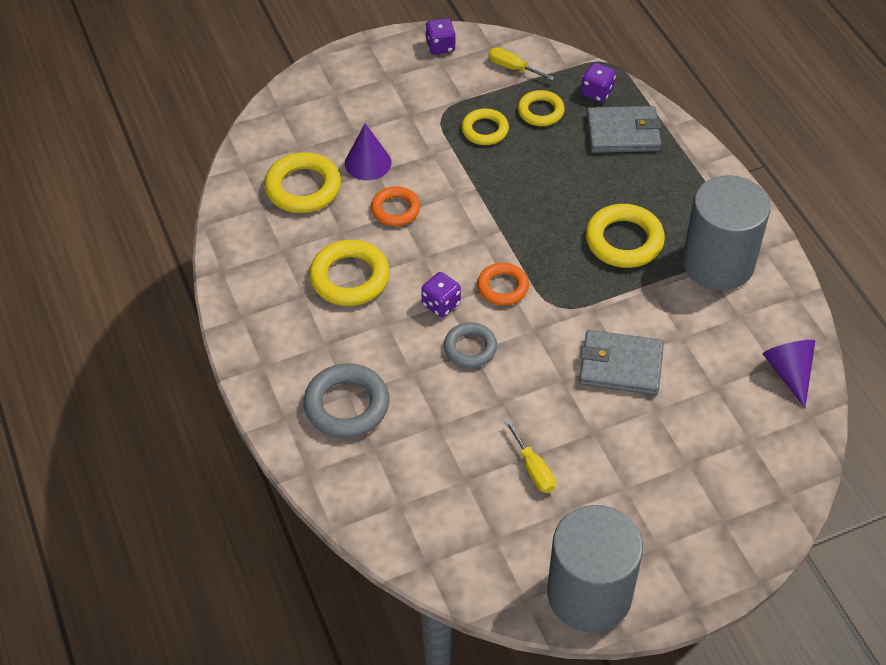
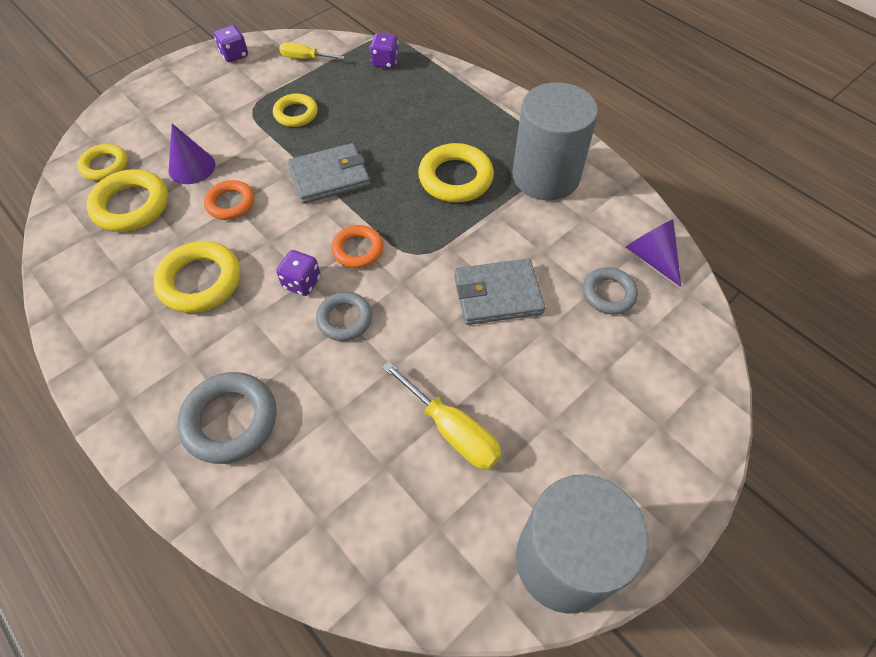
camera: 20 degrees left, 5 degrees up
(533, 469) = (452, 430): yellow screwdriver -> yellow screwdriver, size x1.53
(540, 111) = (341, 87): yellow ring -> yellow ring (105, 166)
(623, 133) = (420, 89): grey wallet -> grey wallet (329, 176)
(729, 394) = (608, 294): none -> grey ring

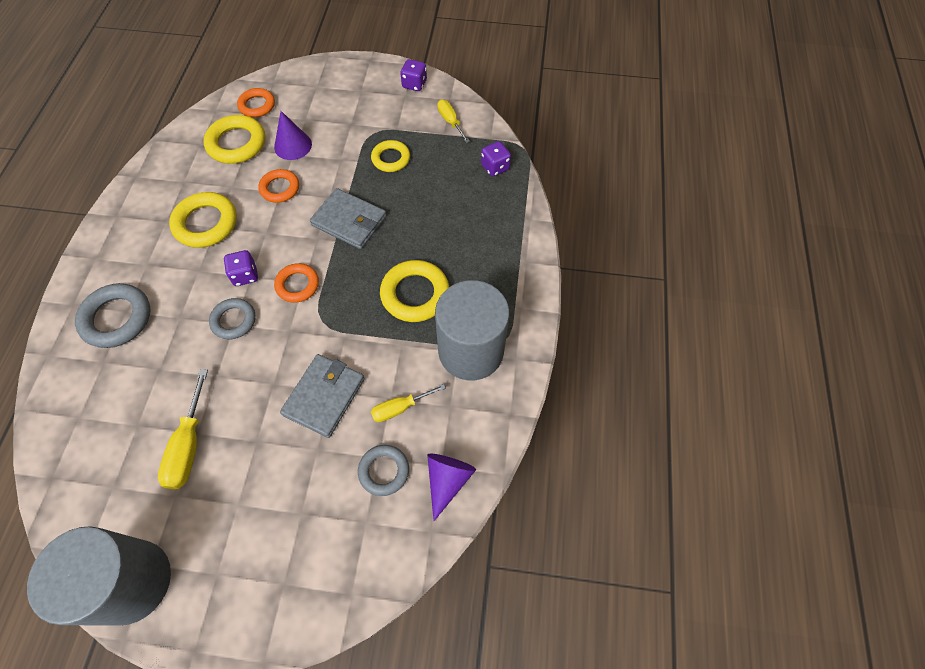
camera: 50 degrees right, 5 degrees up
(105, 166) = (257, 105): yellow ring -> orange ring
(497, 295) = (324, 396): grey wallet -> grey wallet turned 75 degrees clockwise
(557, 250) = (400, 408): none -> yellow screwdriver

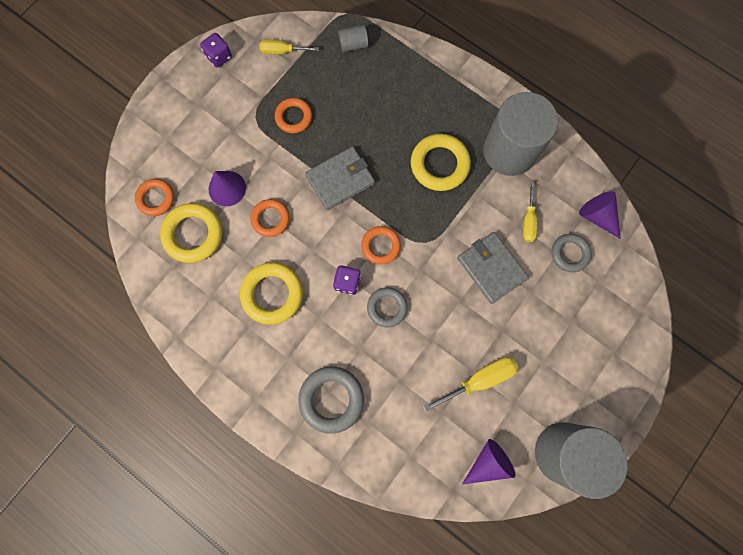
camera: 60 degrees left, 15 degrees up
(94, 500) = (488, 462): none -> purple cone
(189, 445) = (479, 380): yellow screwdriver -> yellow screwdriver turned 60 degrees counterclockwise
(391, 159) = (293, 117): yellow ring -> orange ring
(495, 167) = (353, 45): purple dice -> grey cylinder

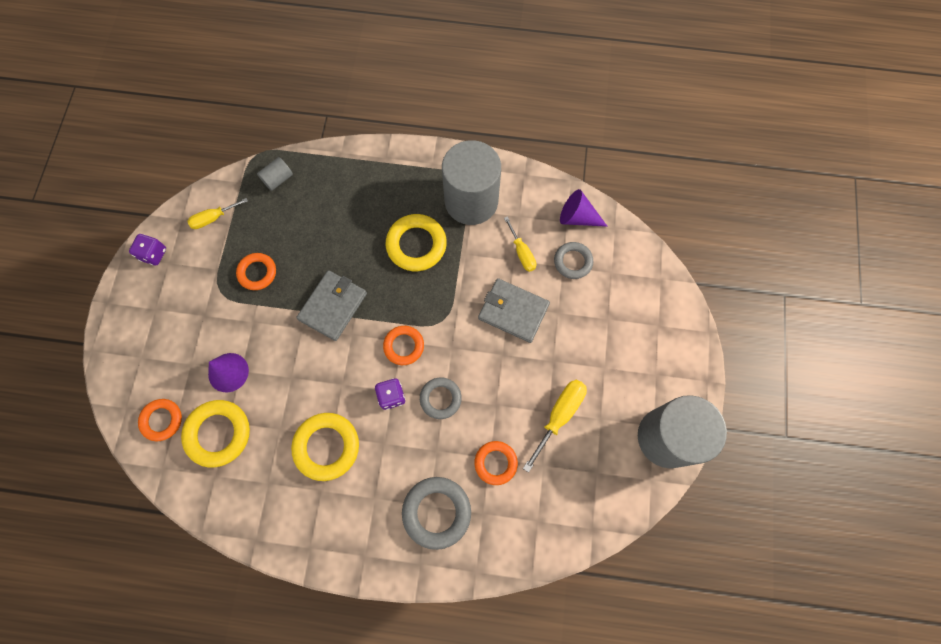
camera: 30 degrees left, 5 degrees down
(270, 219) = (286, 378): orange ring -> orange ring (495, 463)
(488, 462) = (608, 485): purple cone -> none

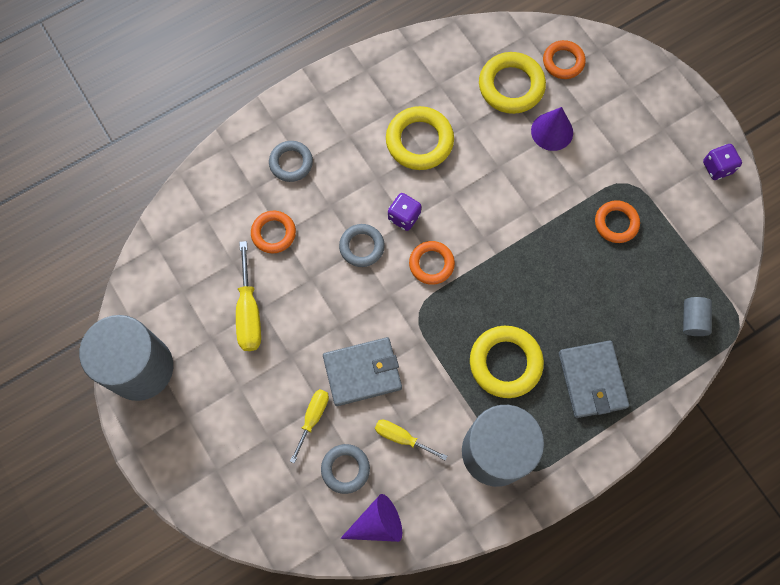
camera: 140 degrees right, 0 degrees up
(213, 218) = (706, 237): yellow screwdriver -> yellow screwdriver (313, 418)
(333, 306) = (523, 248): grey wallet -> grey wallet (592, 380)
(436, 512) = (291, 163): grey ring -> grey ring, size x0.64

